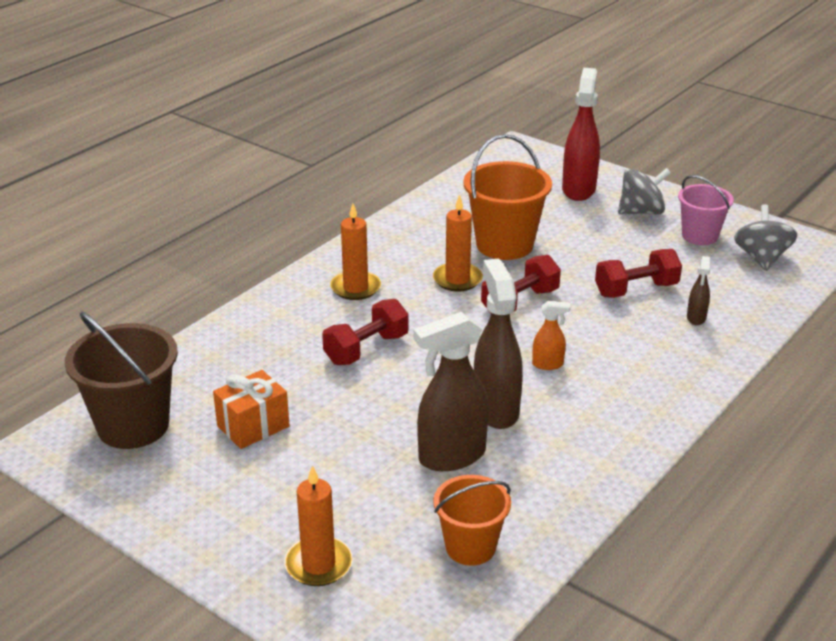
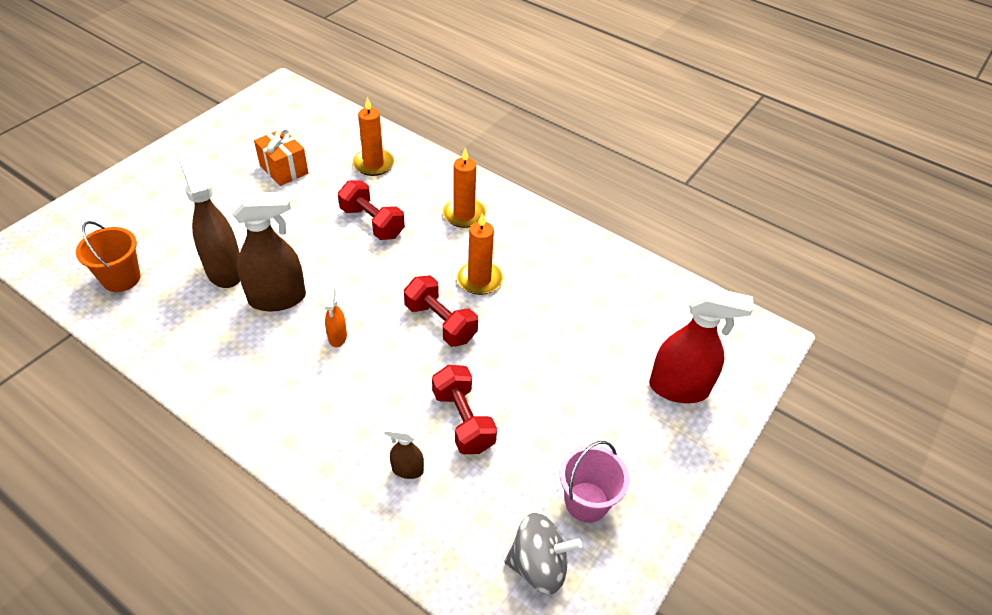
camera: 85 degrees right, 15 degrees up
(133, 426) = (295, 118): brown bucket -> none
(318, 564) = (132, 205): orange candle -> orange candle (373, 164)
(504, 245) = (546, 316): orange bucket -> none
(641, 211) = (637, 446): grey spinning top -> none

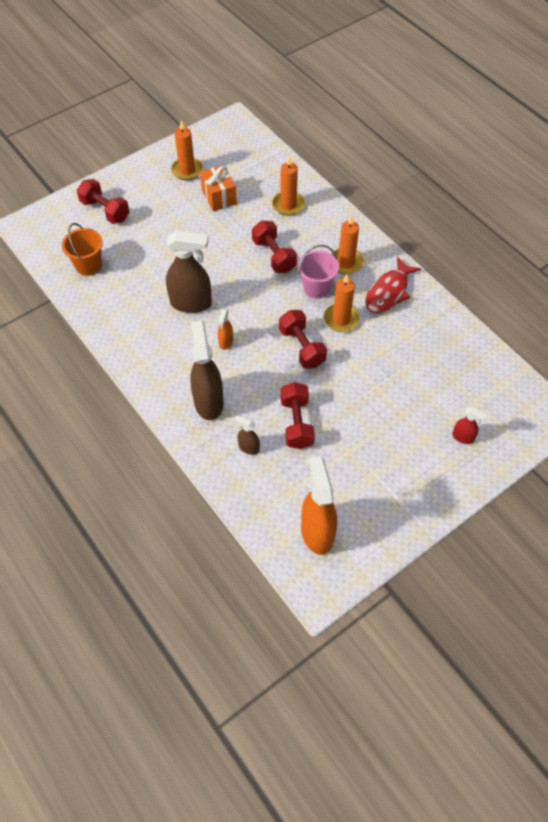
camera: 20 degrees right, 10 degrees up
(133, 208) = (105, 210): none -> red dumbbell
(224, 270) = (159, 273): brown spray bottle -> brown spray bottle (208, 402)
(235, 146) = (187, 170): none -> orange candle
(526, 237) = (388, 292): none -> red fish
(539, 565) = (317, 532): grey spinning top -> orange spray bottle
(586, 502) = (364, 500): pink bucket -> pink bucket (316, 288)
(679, 388) = (463, 437): red spray bottle -> red spray bottle, size x0.49

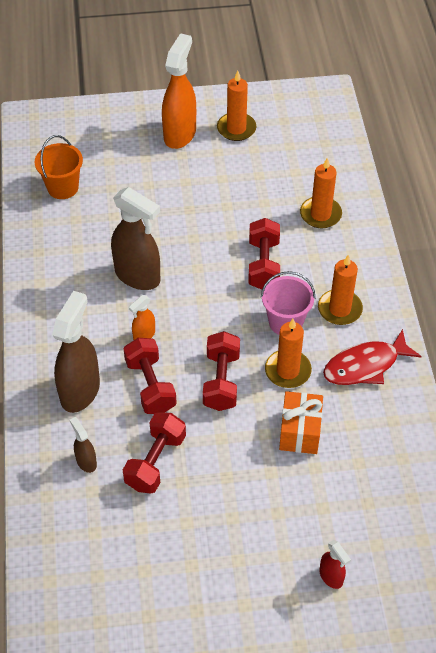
camera: 30 degrees right, 5 degrees down
(105, 210) = (120, 136): red dumbbell -> red dumbbell (150, 385)
(219, 197) = (250, 173): orange gift -> orange gift (300, 432)
(317, 532) = (91, 592): orange spray bottle -> orange spray bottle (180, 134)

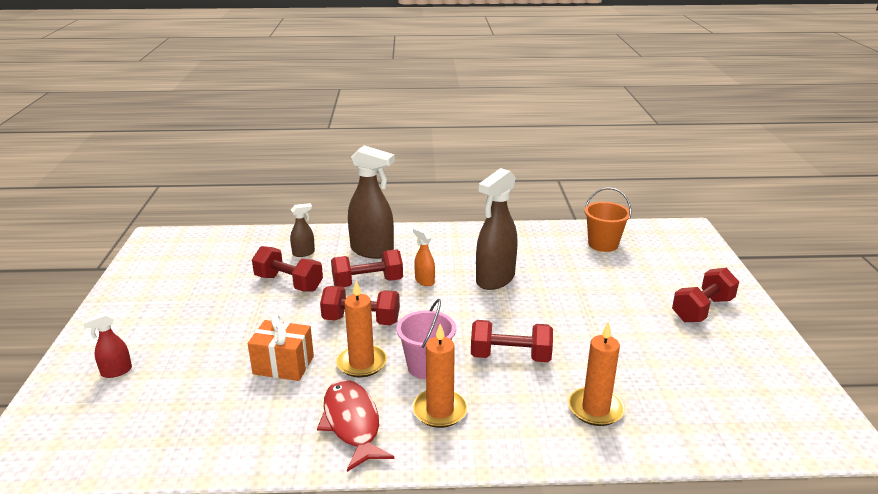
camera: 95 degrees right, 25 degrees down
(180, 134) = (702, 309): orange spray bottle -> red dumbbell
(236, 128) = (729, 350): orange candle -> none

